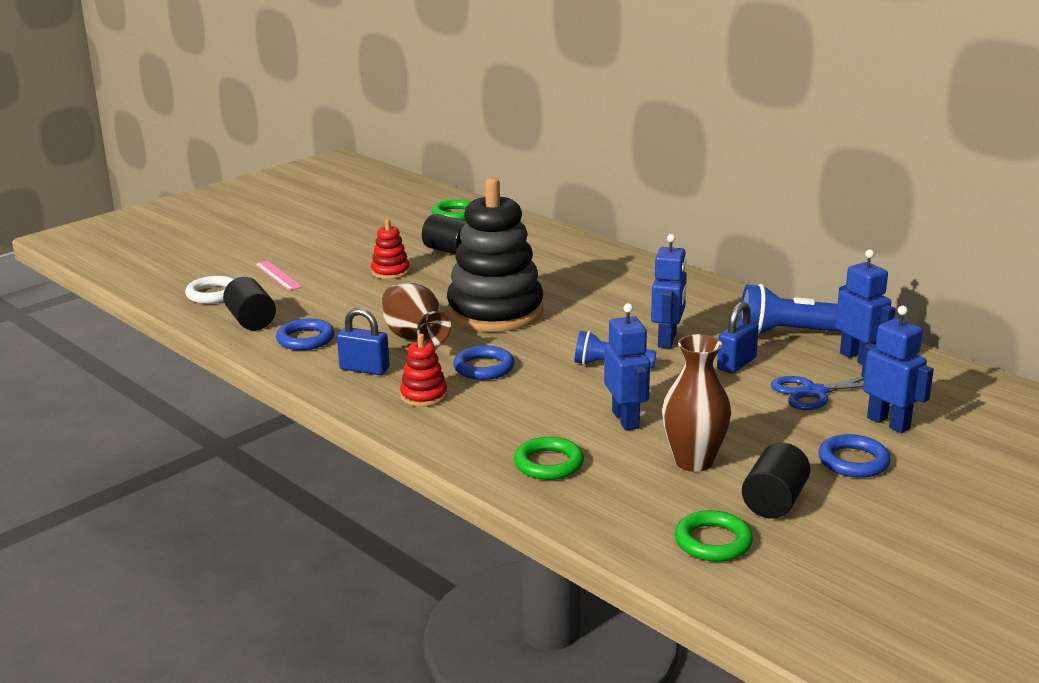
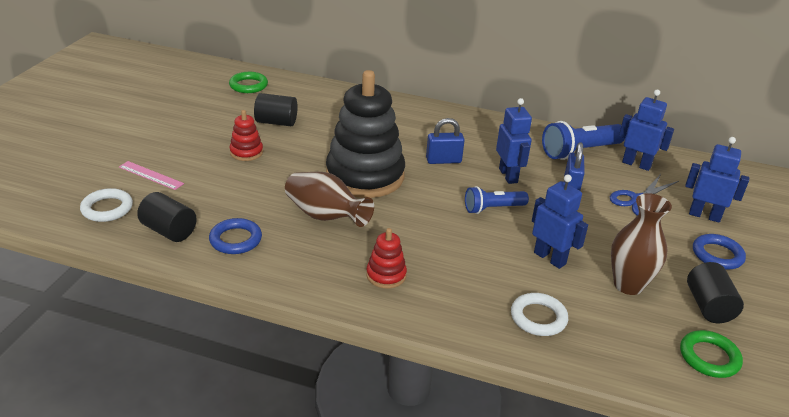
camera: 30 degrees left, 10 degrees up
(364, 369) = (314, 260): blue padlock -> blue padlock (443, 160)
(484, 368) = (406, 234): blue ring -> none
(548, 464) = (538, 318): green ring -> white ring

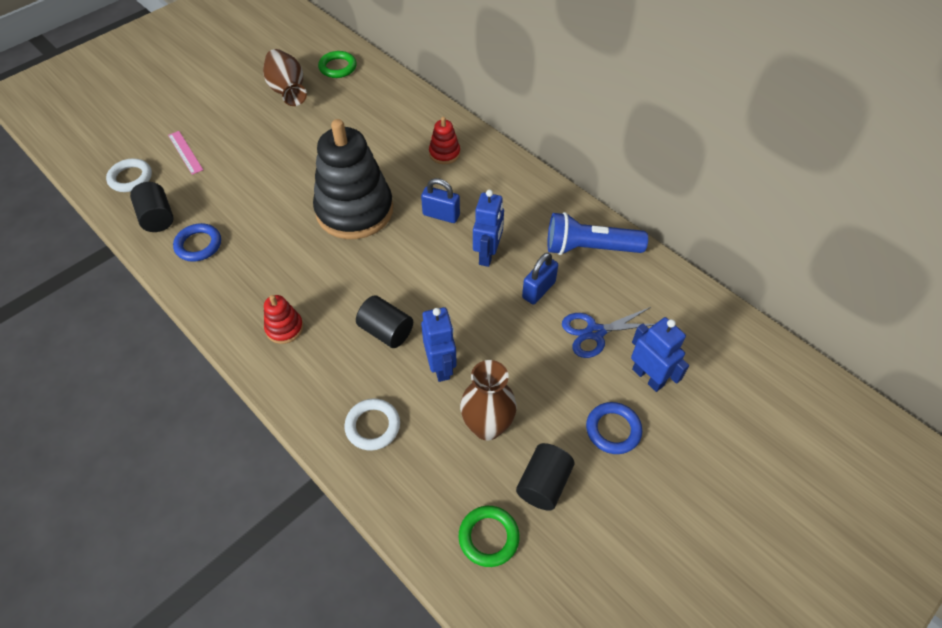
camera: 30 degrees right, 20 degrees up
(246, 152) = (276, 150): red stacking toy -> red stacking toy (444, 153)
(276, 122) = (328, 121): black cylinder -> black cylinder (386, 331)
(325, 216) = (286, 245): brown vase -> brown vase (288, 91)
(493, 208) = (438, 289): blue flashlight -> none
(636, 164) = (636, 285): blue robot -> none

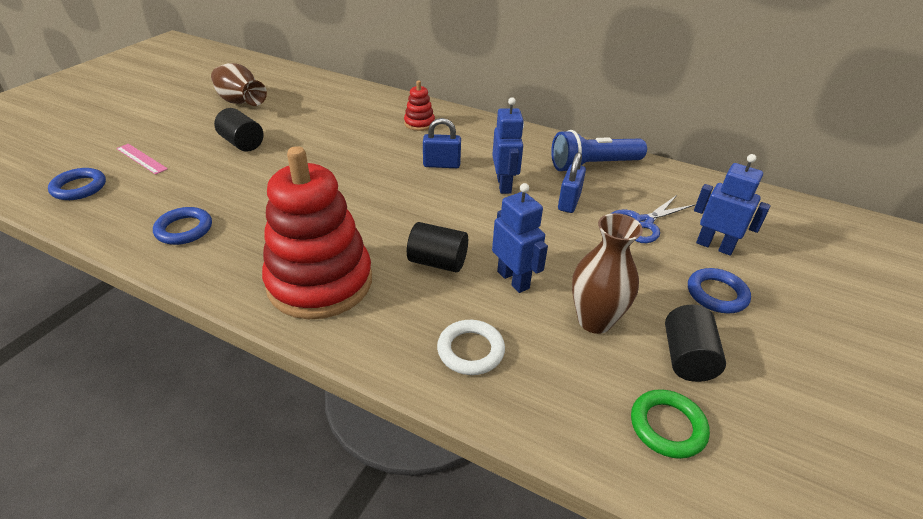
camera: 20 degrees left, 15 degrees down
(130, 178) = (79, 187): white ring -> blue ring
(157, 217) = (124, 215): black cylinder -> black cylinder (242, 143)
(284, 328) = (320, 282): red stacking toy -> red stacking toy, size x2.32
(338, 67) = (284, 82): green ring -> none
(354, 210) = (352, 174): black stacking toy -> none

